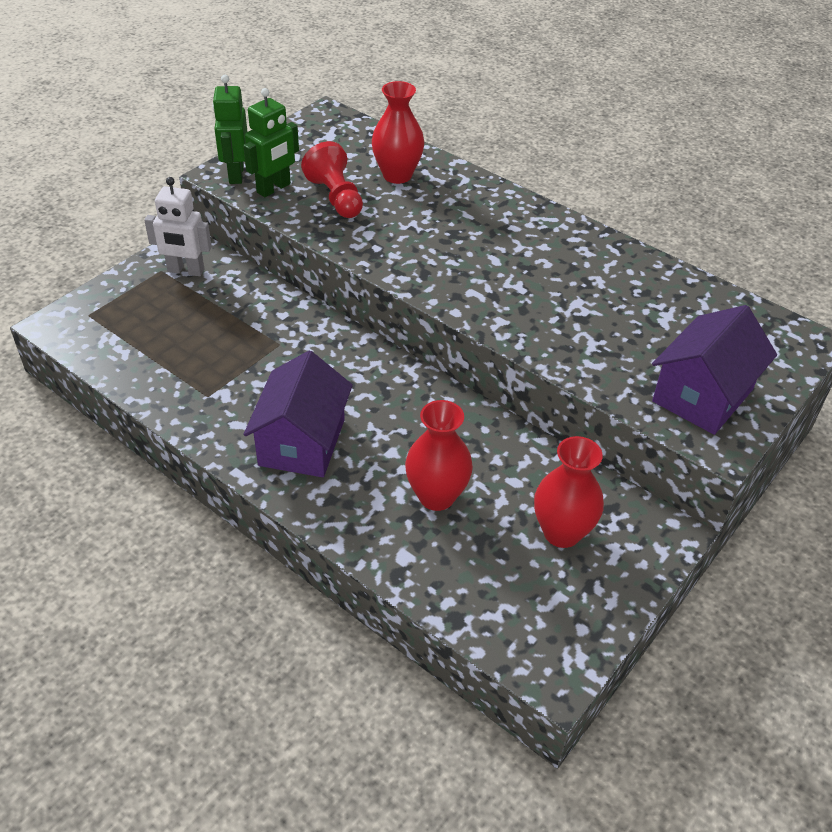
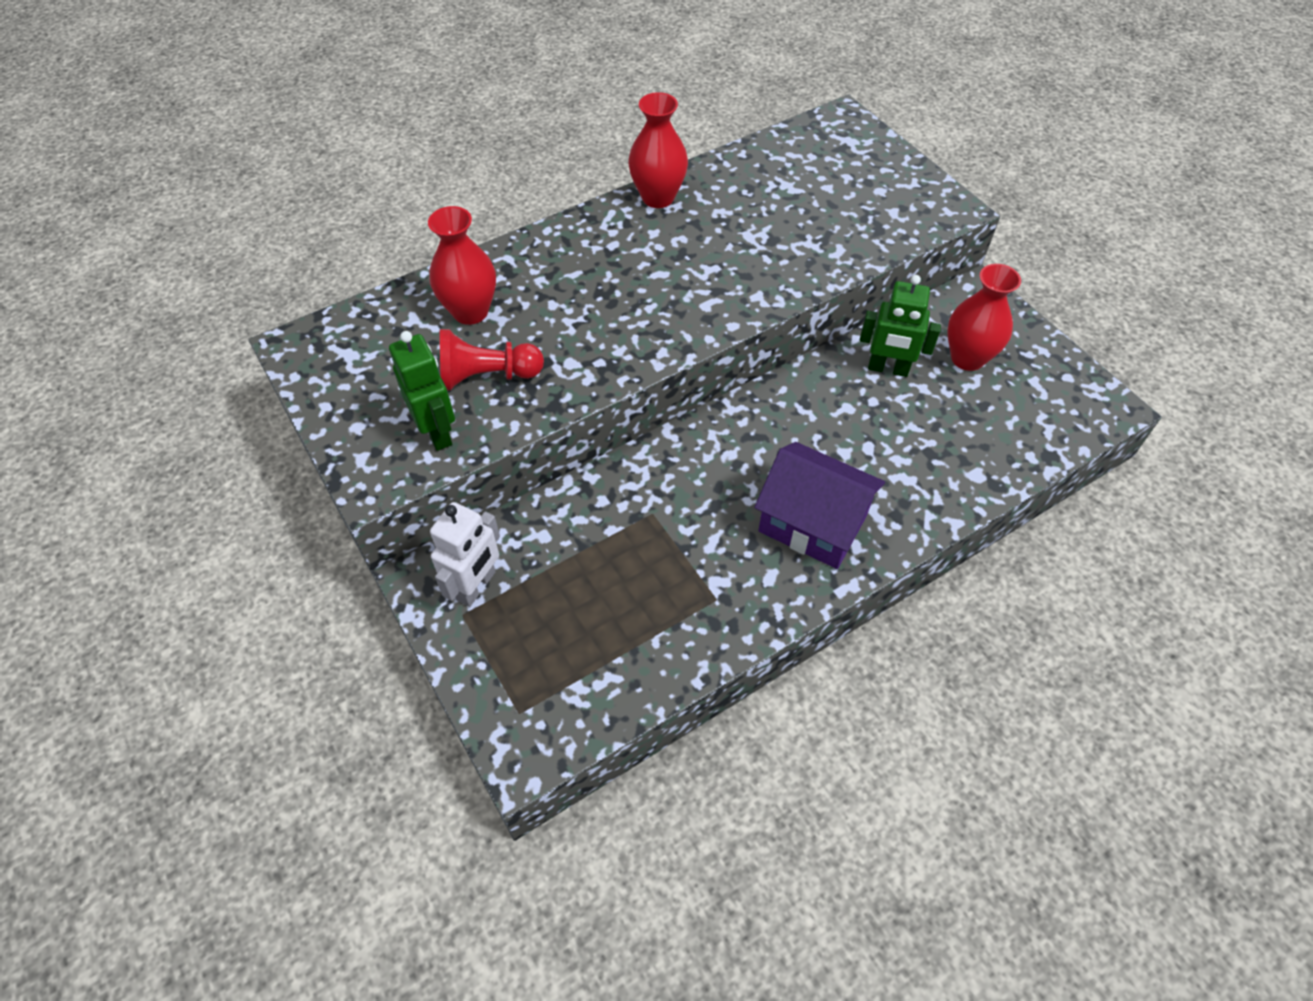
camera: 70 degrees left, 10 degrees up
(236, 174) = (384, 465): green robot -> green robot (888, 369)
(436, 496) = (909, 432): red vase -> red vase (658, 197)
(702, 395) = (895, 198): purple house -> none

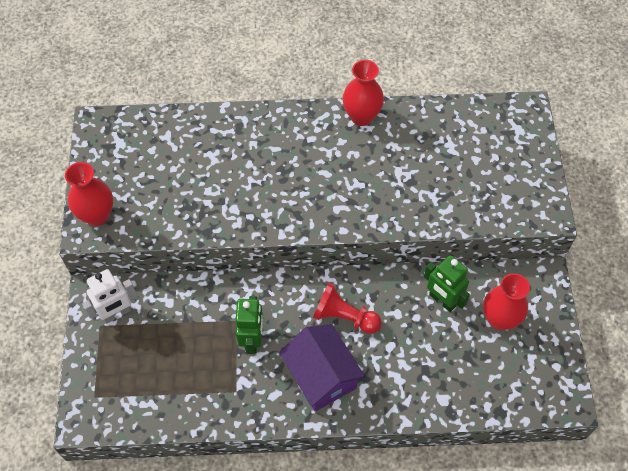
camera: 30 degrees right, 5 degrees up
(437, 432) = (135, 217): green robot -> green robot (252, 340)
(470, 311) = (200, 146): red vase -> red vase (97, 215)
(486, 376) = (182, 194): red pawn -> red pawn (344, 317)

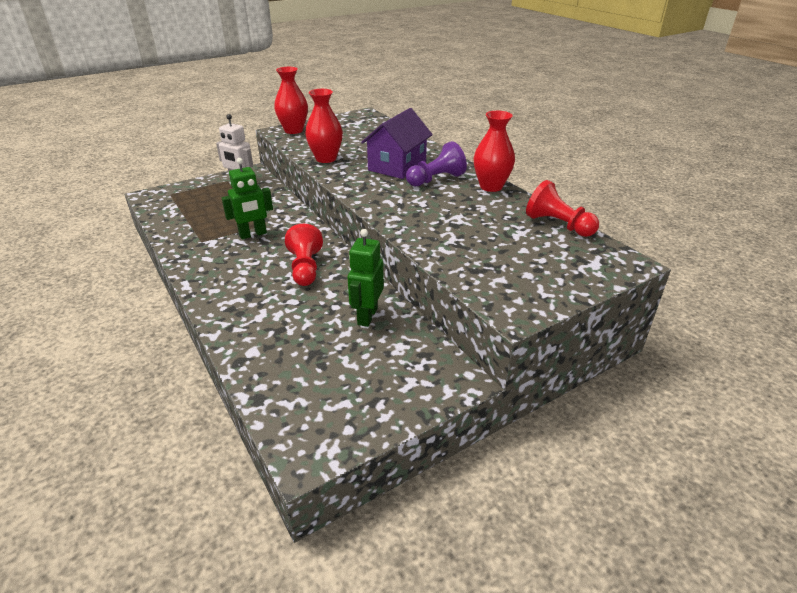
camera: 60 degrees right, 25 degrees down
(320, 149) = (436, 179): none -> purple pawn
(321, 376) = (238, 274): purple house -> purple house (397, 166)
(454, 113) = (558, 225): none -> red pawn
(499, 319) = (376, 362): red vase -> red vase (326, 159)

